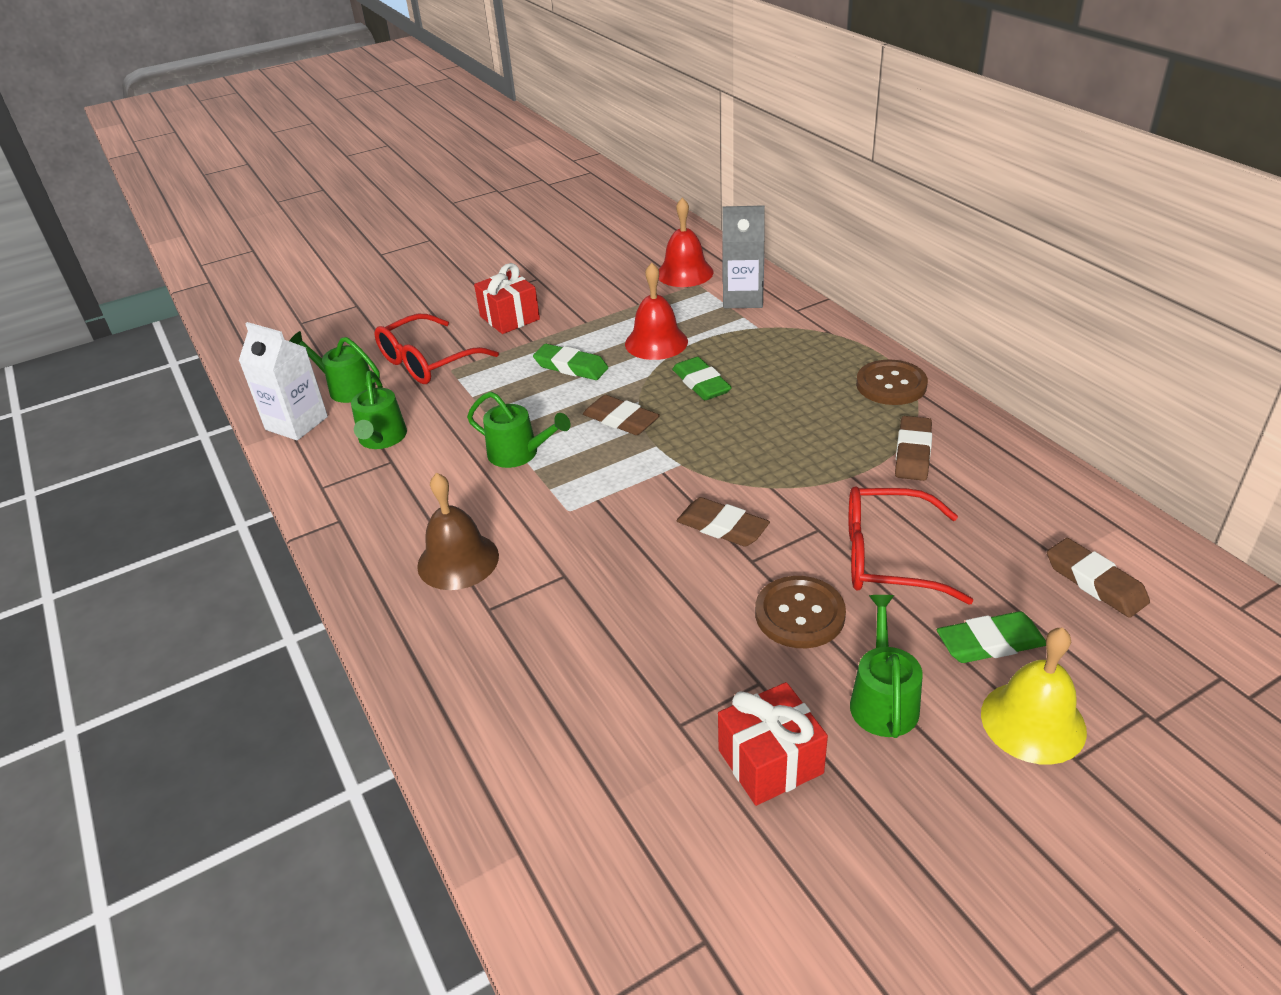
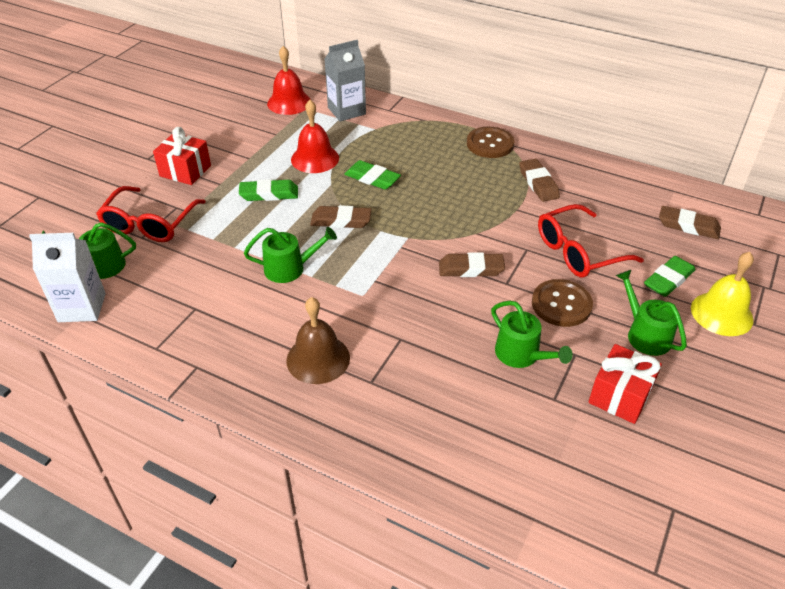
camera: 35 degrees left, 5 degrees up
(382, 438) = (170, 294): green watering can -> green watering can (521, 354)

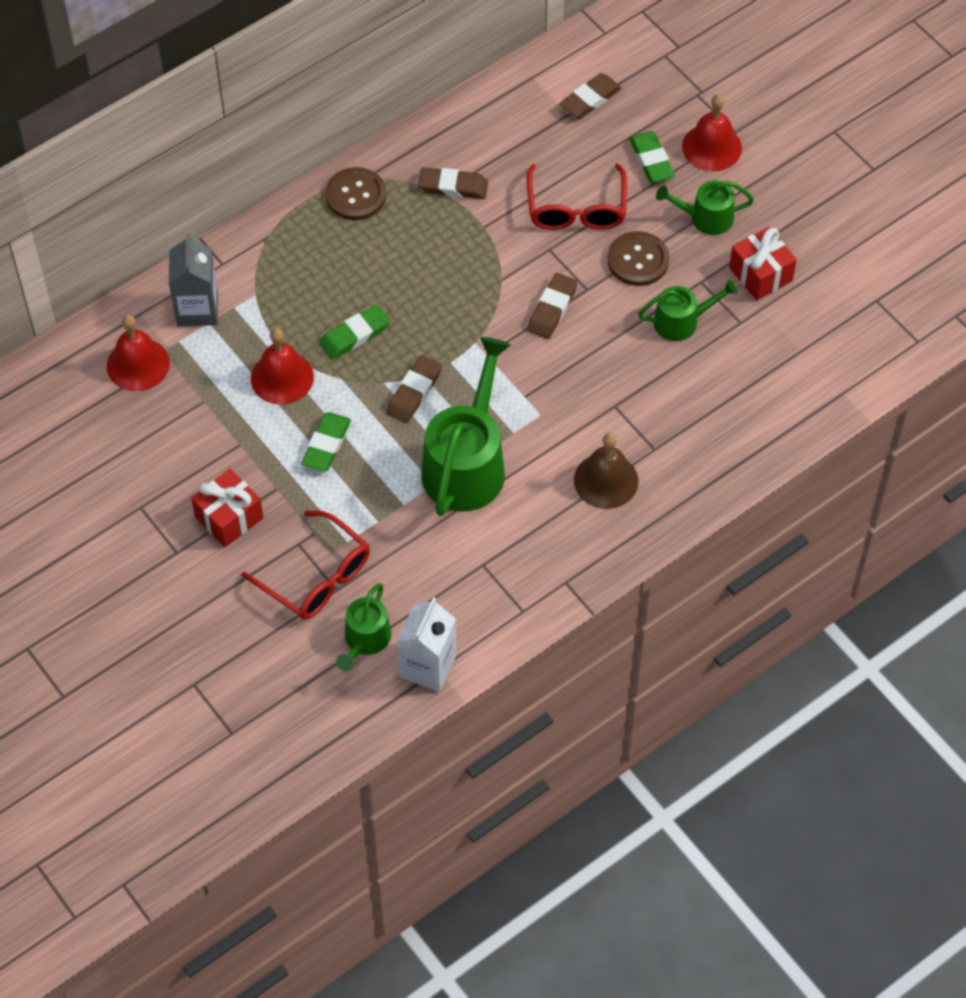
camera: 65 degrees left, 15 degrees up
(289, 268) = (466, 464): green watering can -> green watering can, size x1.86
(721, 313) = (712, 147): yellow bell -> red bell

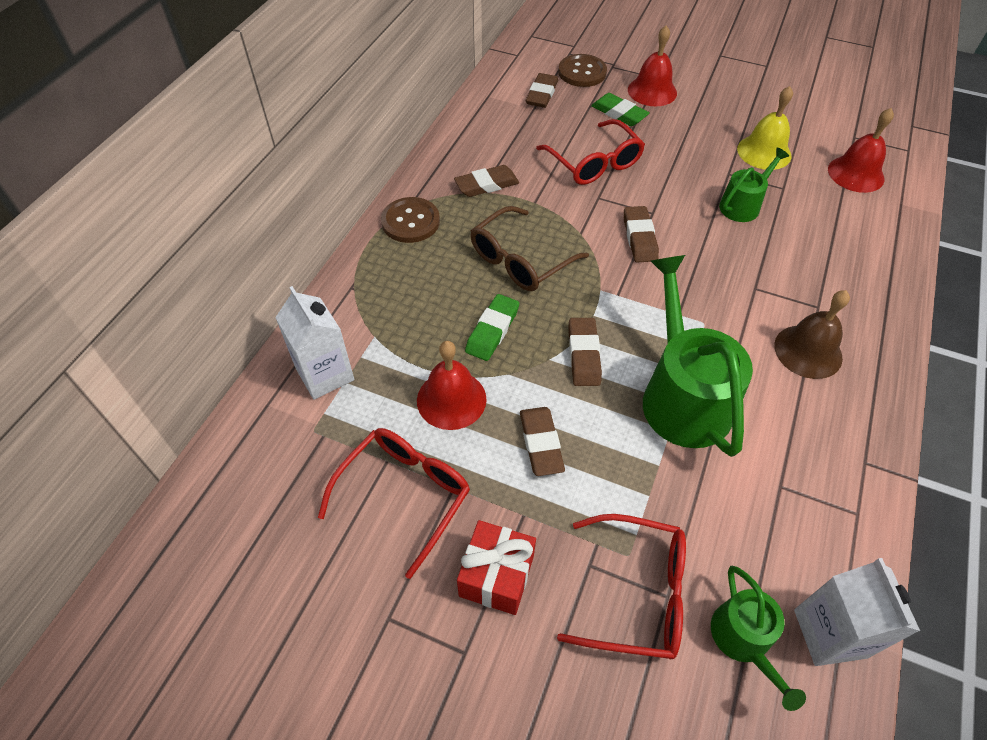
camera: 30 degrees left, 5 degrees down
(138, 364) = (293, 456): red bell -> red bell (856, 174)
(197, 309) = (325, 374): grey carton -> white carton
(200, 432) = (404, 496): none -> red glasses
(326, 445) = (541, 443): green eraser -> brown eraser
(427, 280) = (521, 260): none -> brown glasses
(638, 260) = (671, 178): brown button -> brown button (582, 72)
(706, 218) = (691, 133): green watering can -> none
(760, 274) = (764, 152): red gift -> yellow bell

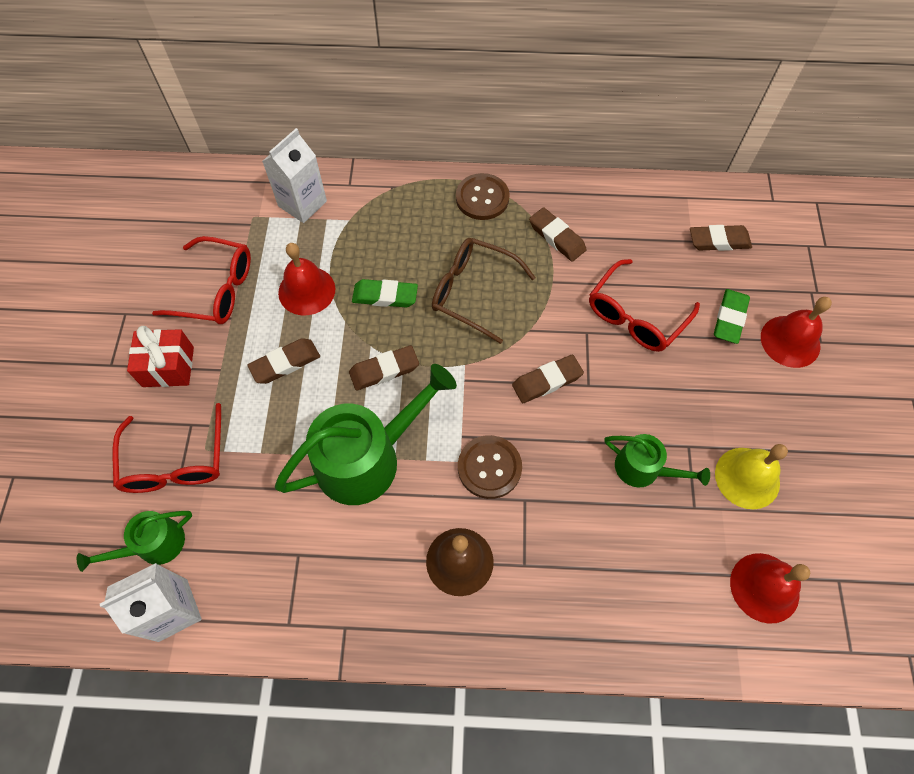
camera: 70 degrees right, 10 degrees up
(582, 72) = (781, 266): brown button -> brown button (489, 467)

